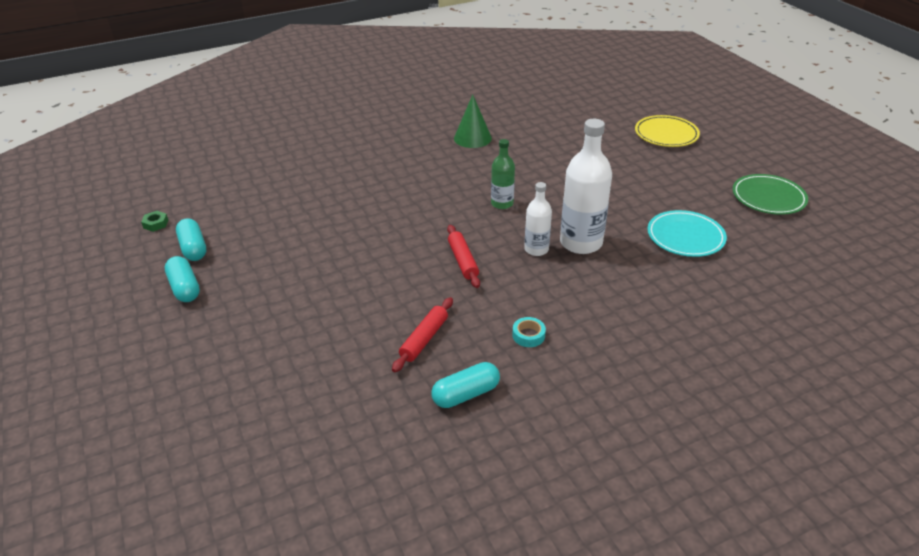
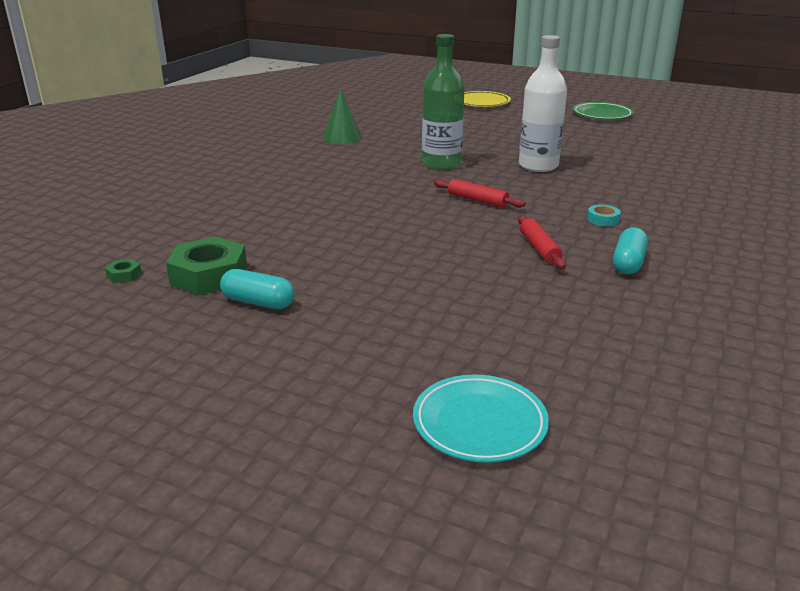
camera: 40 degrees left, 10 degrees down
(193, 248) = (209, 275): turquoise capsule -> green nut
(502, 203) = (441, 164): green bottle -> green bottle, size x1.76
(536, 249) = (516, 178): white bottle -> none
(685, 237) = (594, 144): turquoise plate -> turquoise plate (479, 423)

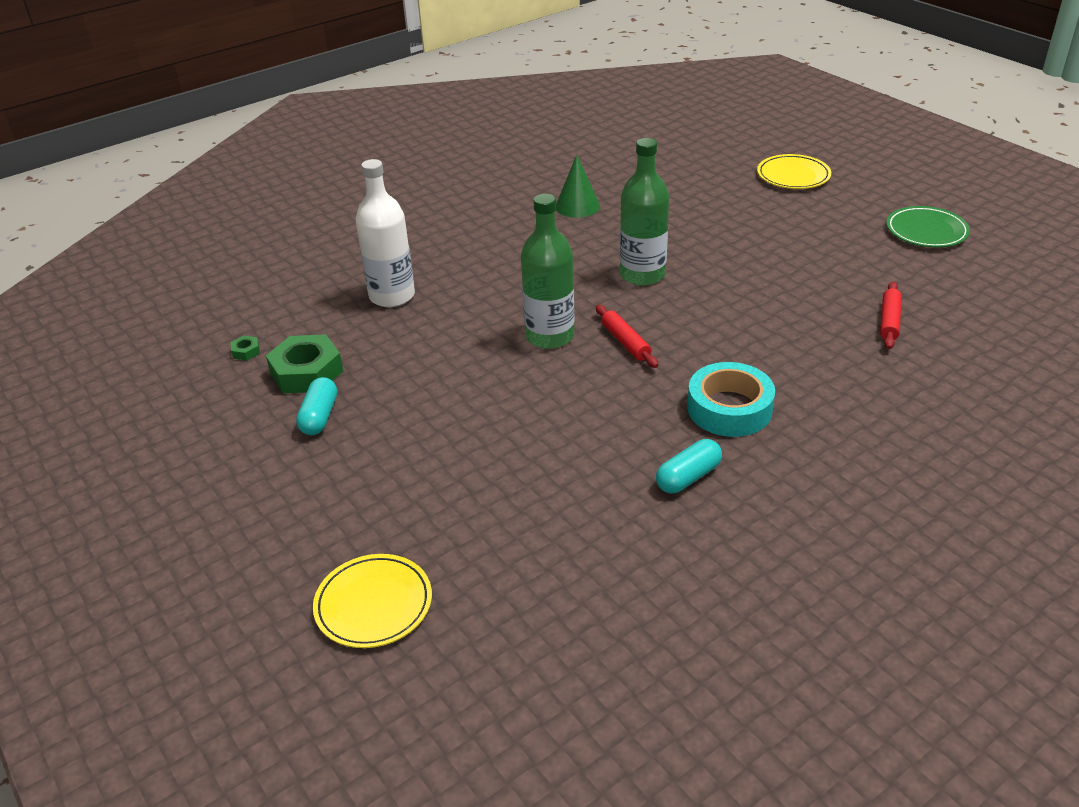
camera: 30 degrees right, 10 degrees up
(258, 302) = (319, 416): turquoise capsule -> turquoise capsule turned 45 degrees clockwise
(412, 208) = (549, 336): none -> green bottle
(479, 423) = (373, 604): turquoise plate -> yellow plate
(538, 166) = (746, 305): white bottle -> white bottle (392, 296)
(539, 248) = (619, 429): red rolling pin -> red rolling pin (889, 321)
(603, 219) = (729, 408): turquoise tape -> turquoise tape, size x2.34

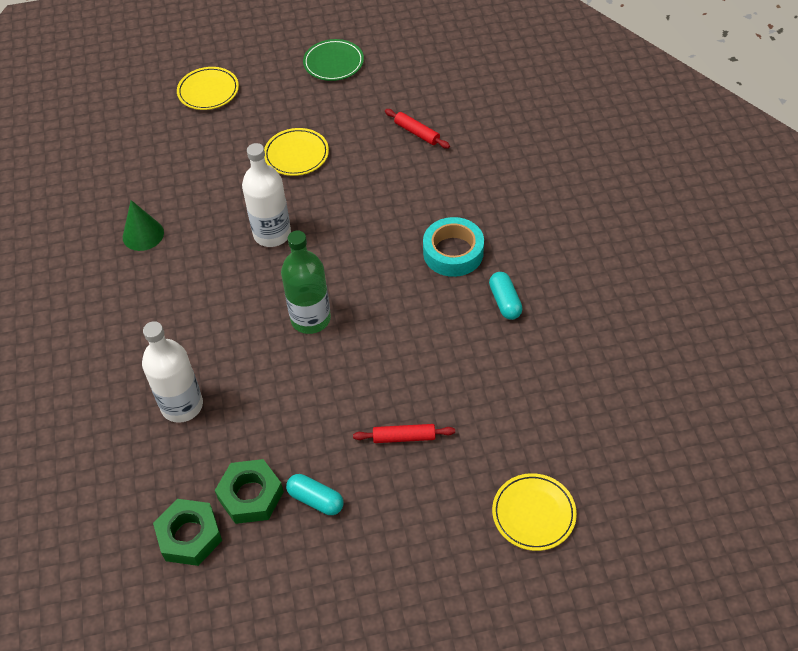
camera: 65 degrees left, 15 degrees up
(246, 351) = (189, 536): green nut -> green nut, size x2.35
(625, 342) = (348, 277): red rolling pin -> red rolling pin (404, 437)
(642, 275) = (272, 234): green bottle -> white bottle
(765, 253) = (296, 154): none -> yellow plate

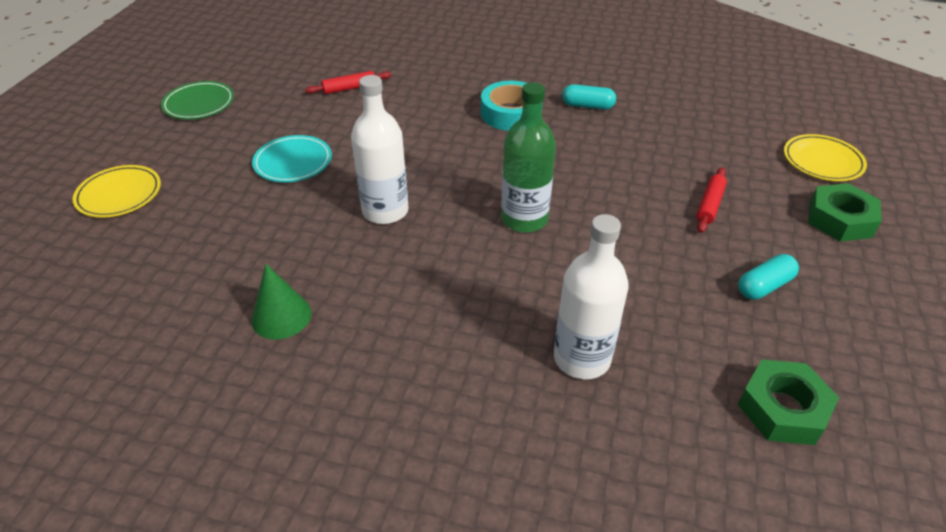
camera: 65 degrees left, 10 degrees down
(250, 495) = (741, 335): green nut -> green nut (840, 220)
(296, 154) = (293, 162): yellow plate -> turquoise plate

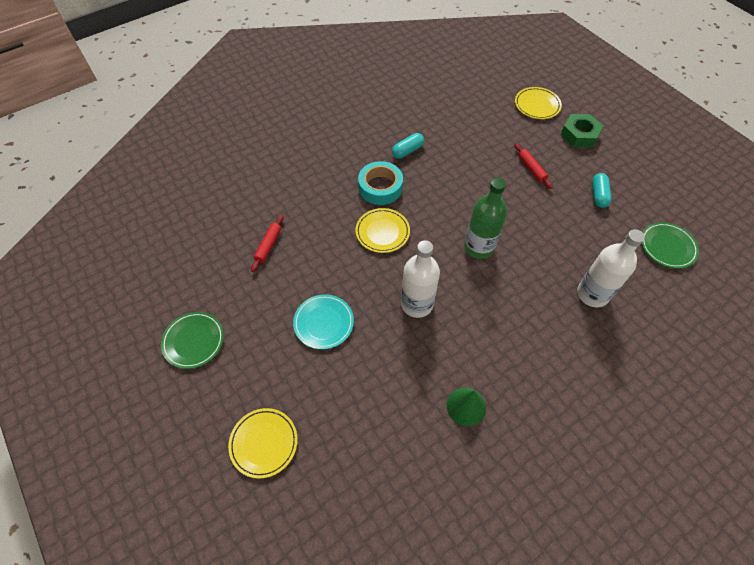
camera: 50 degrees left, 15 degrees up
(453, 143) = (382, 232): none -> yellow plate
(783, 409) = (667, 247): green nut -> green plate

